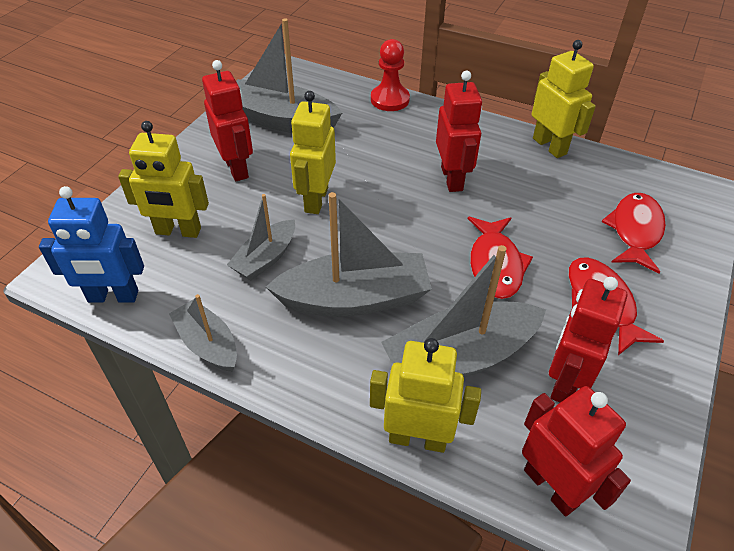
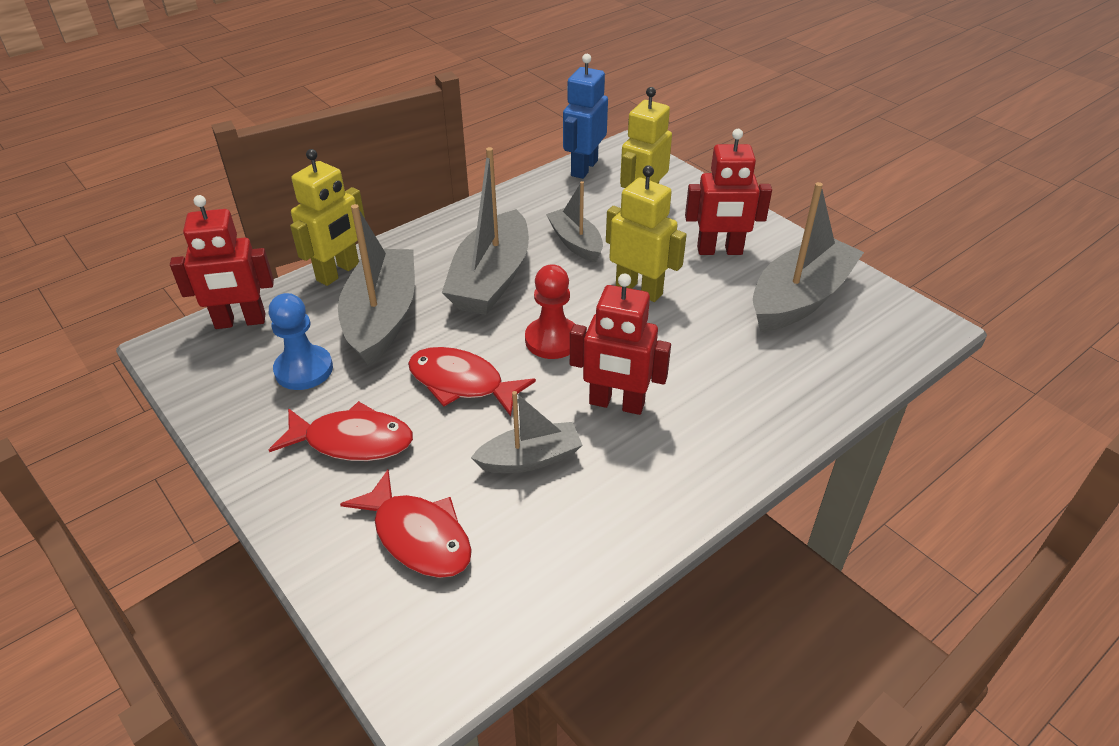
camera: 115 degrees right, 5 degrees down
(208, 344) = (503, 200): grey boat -> grey boat (530, 459)
(390, 99) = (817, 406): red pawn -> red pawn (552, 340)
(549, 146) = (632, 538): yellow robot -> none
(565, 381) = (304, 370): red robot -> blue pawn

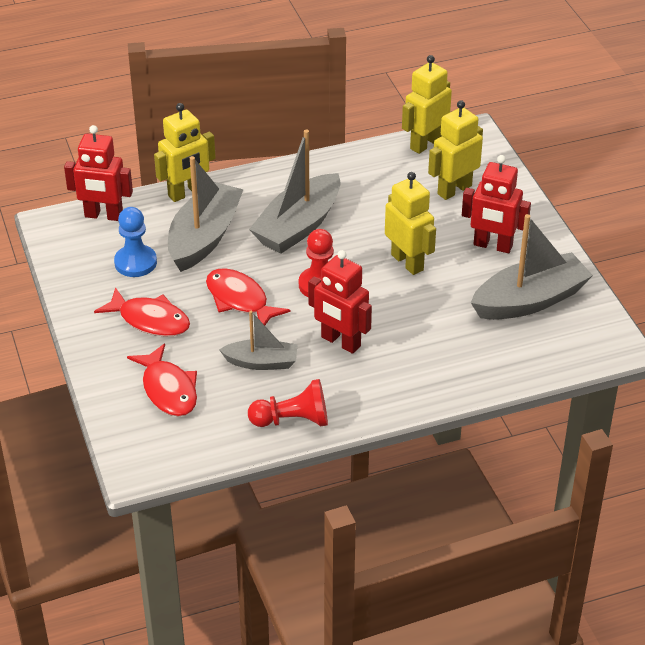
camera: 20 degrees right, 0 degrees up
(575, 243) = (380, 211): grey boat -> none
(584, 168) = (425, 143): blue robot -> yellow robot
(614, 531) = (293, 420): none -> red pawn

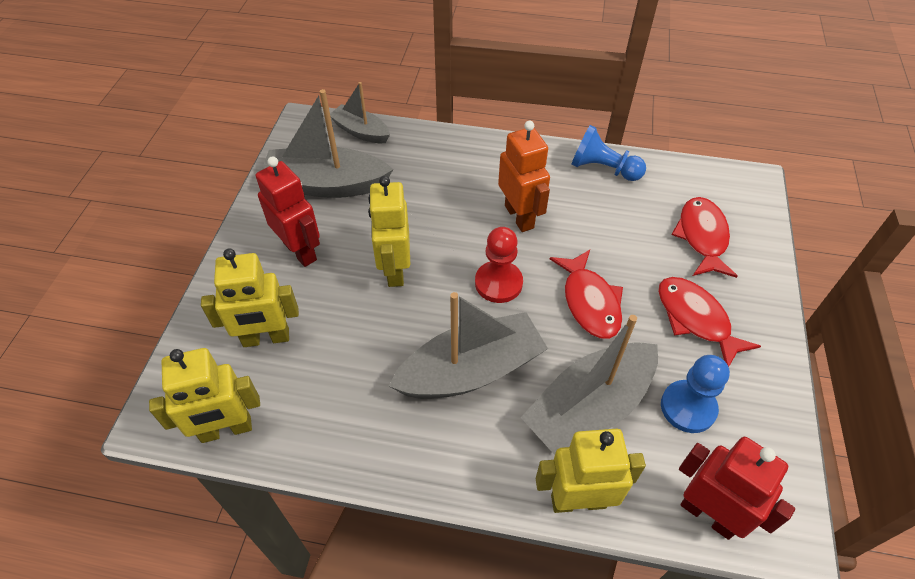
camera: 150 degrees left, 10 degrees up
(261, 362) = (602, 227): grey boat -> grey boat (361, 131)
(293, 420) = (603, 169): red pawn -> blue pawn
(340, 342) = (519, 216): red robot -> orange robot

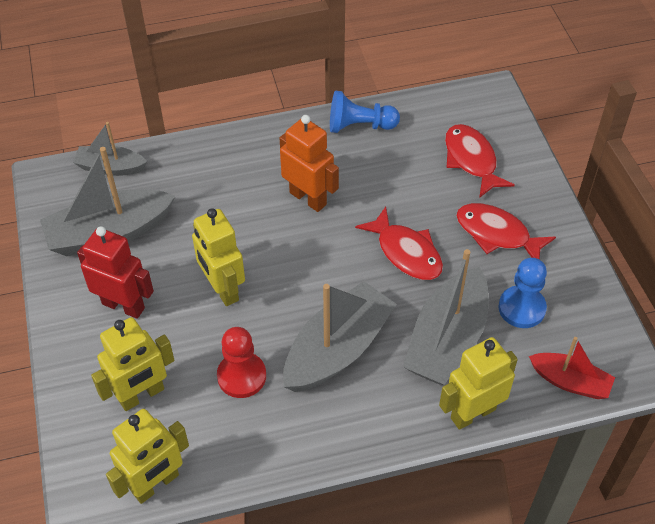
camera: 25 degrees left, 0 degrees up
(498, 283) = (321, 266): red pawn -> red pawn (241, 376)
(708, 514) = (570, 382): red robot -> red boat

